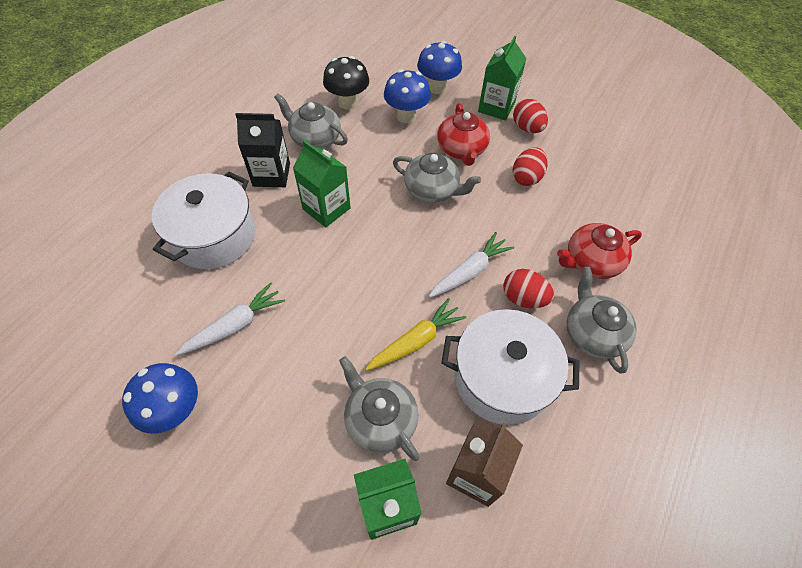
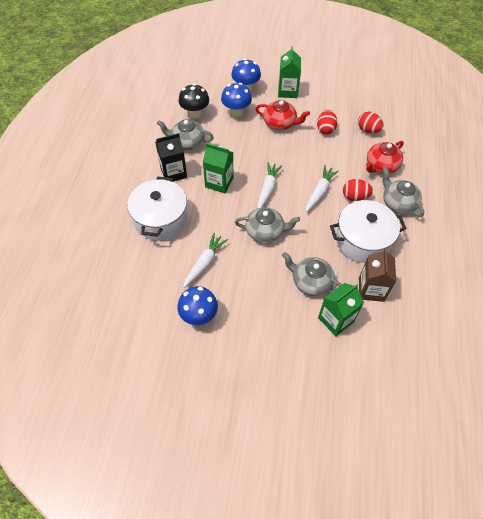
camera: 20 degrees left, 0 degrees up
(391, 241) = (267, 189): none -> white carrot
(416, 341) = (309, 237): yellow carrot -> none
(432, 189) = (275, 152): grey teapot -> grey teapot (265, 231)
(461, 149) = (280, 123): red teapot -> red teapot turned 45 degrees counterclockwise
(527, 128) = (312, 99): red egg -> red egg (368, 130)

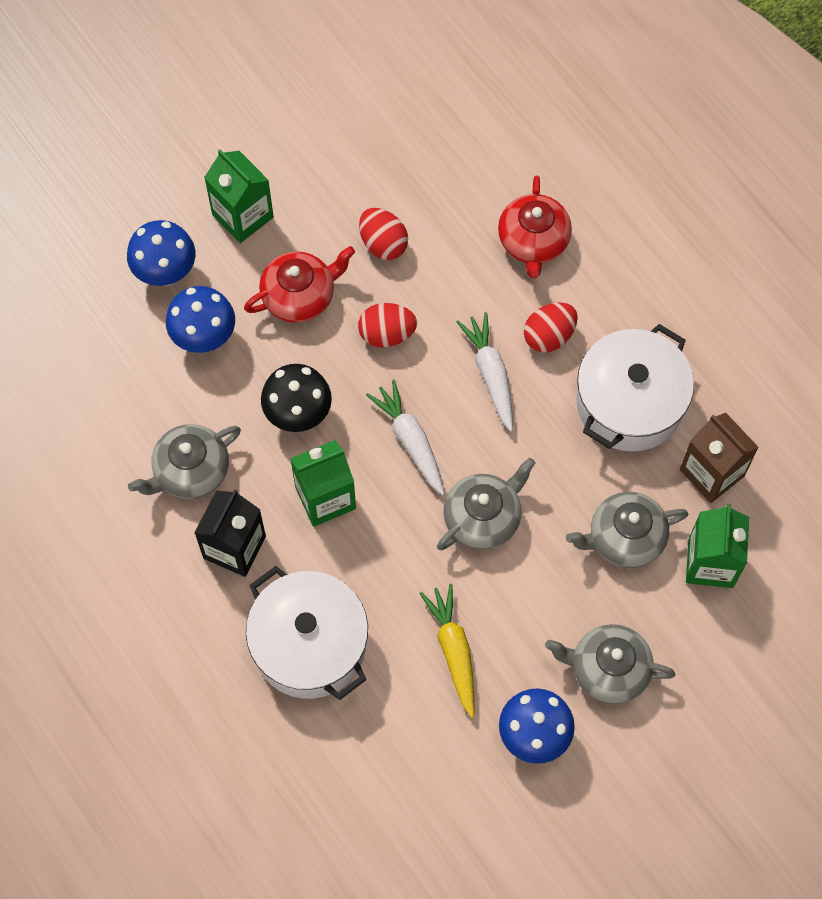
camera: 45 degrees left, 10 degrees up
(195, 114) = (138, 403): black mushroom -> black mushroom (298, 414)
(204, 263) = (453, 651): white carrot -> yellow carrot
(368, 130) = (449, 186): red egg -> red egg (387, 334)
(398, 203) = (618, 290): grey teapot -> grey teapot (608, 669)

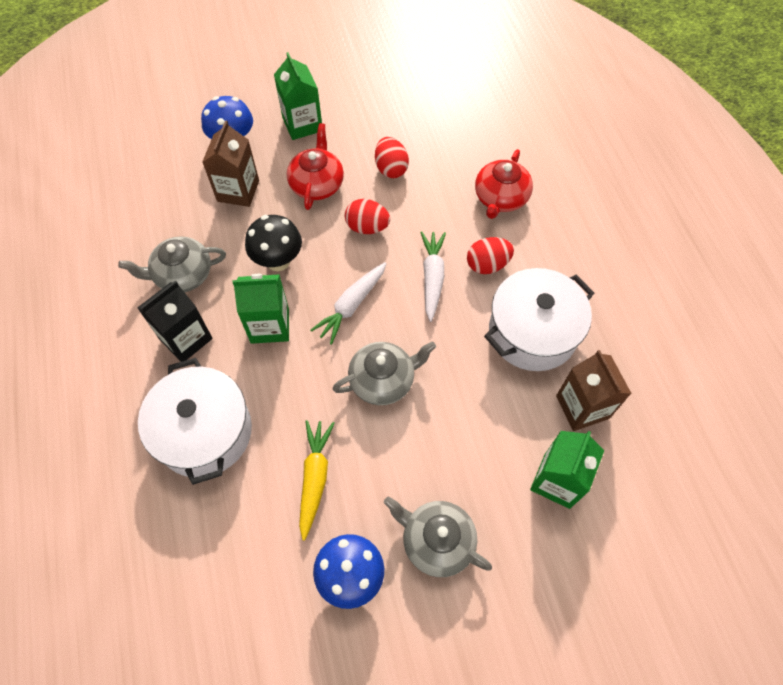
camera: 20 degrees right, 5 degrees down
(204, 337) = (238, 191): blue mushroom -> brown carton
(299, 296) = (317, 184): red teapot -> red teapot turned 75 degrees counterclockwise
(410, 441) = (351, 305): white carrot -> white carrot turned 135 degrees counterclockwise
(625, 538) = (491, 435): grey teapot -> none

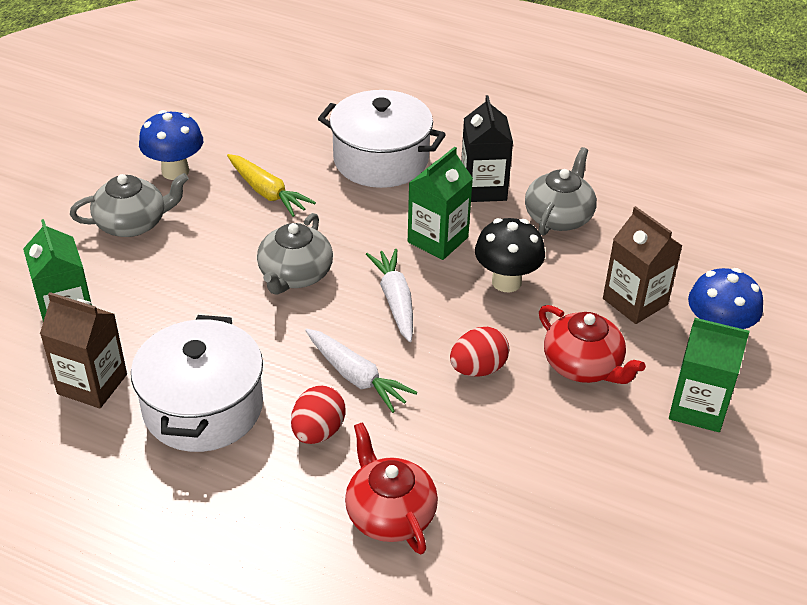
camera: 130 degrees right, 20 degrees down
(391, 168) = (543, 443): red egg -> none

